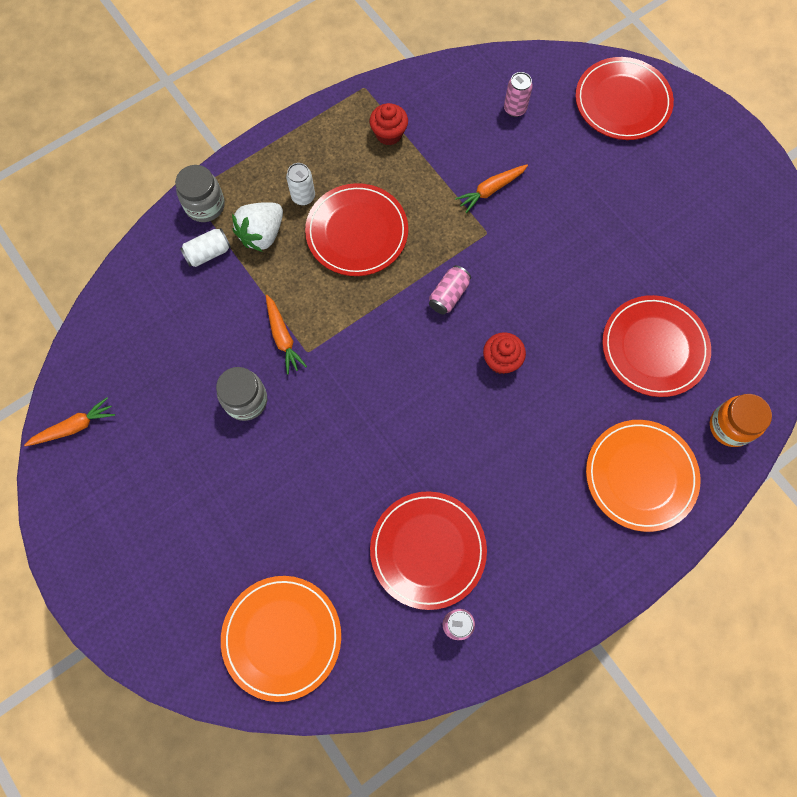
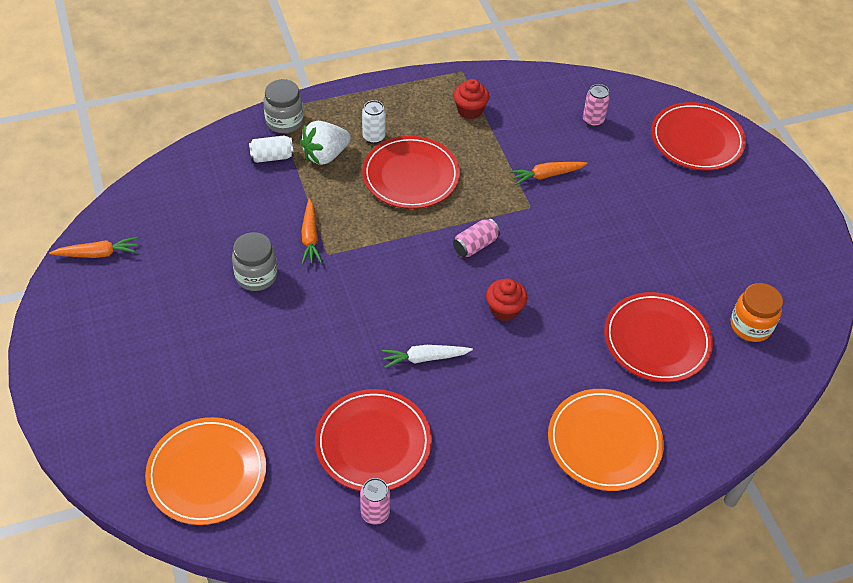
camera: 15 degrees right, 20 degrees down
(444, 440) = (424, 358): none -> white carrot
(730, 426) = (709, 426): orange jar -> orange jar (750, 326)

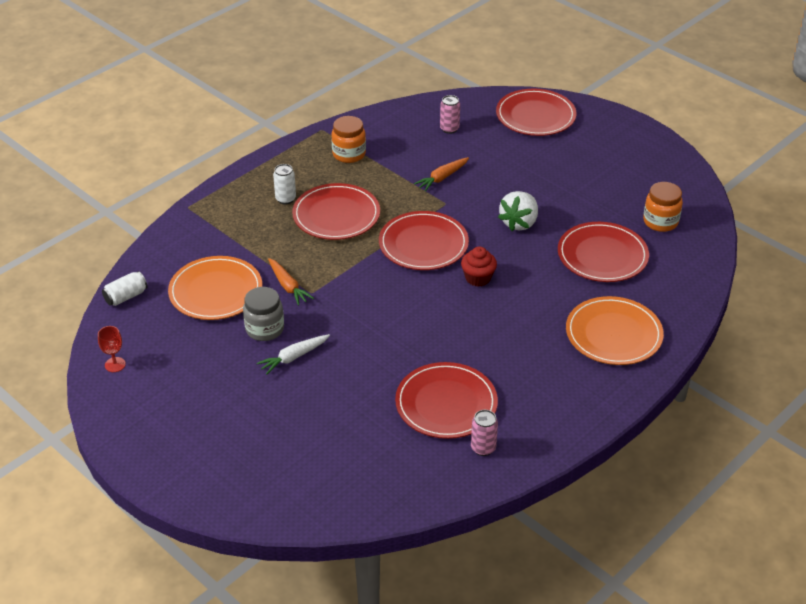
camera: 25 degrees left, 10 degrees down
(97, 254) = (115, 364): orange carrot -> red goblet
(207, 473) = (331, 477): orange plate -> orange plate (216, 291)
(272, 157) = (211, 242): white can -> white can (126, 297)
(284, 121) = (202, 213): grey jar -> none
(325, 155) = (255, 225): white strawberry -> white strawberry (519, 223)
(424, 358) = (442, 333): white carrot -> white carrot (293, 357)
(470, 110) = (349, 154): red cupcake -> orange jar
(475, 245) = (423, 244): pink can -> red plate

